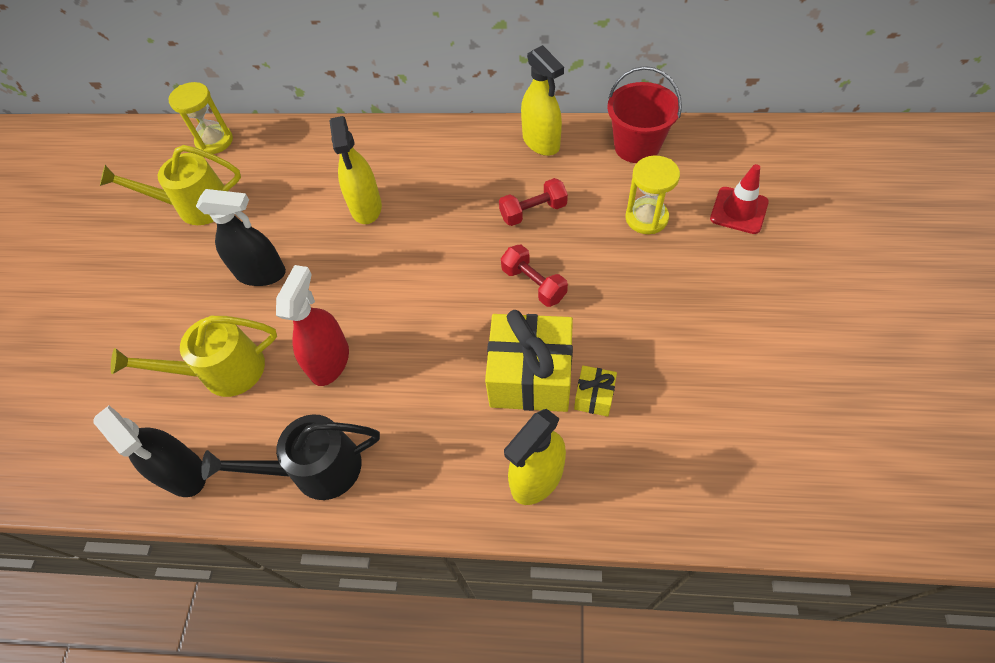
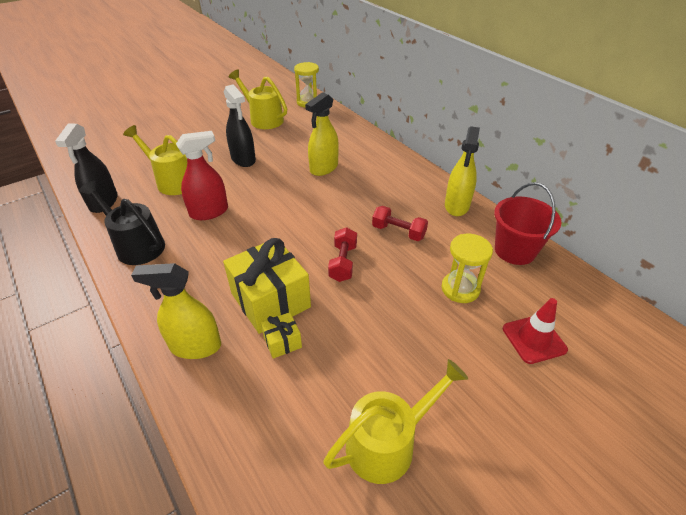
camera: 45 degrees right, 15 degrees down
(761, 379) = (389, 442): none -> yellow watering can

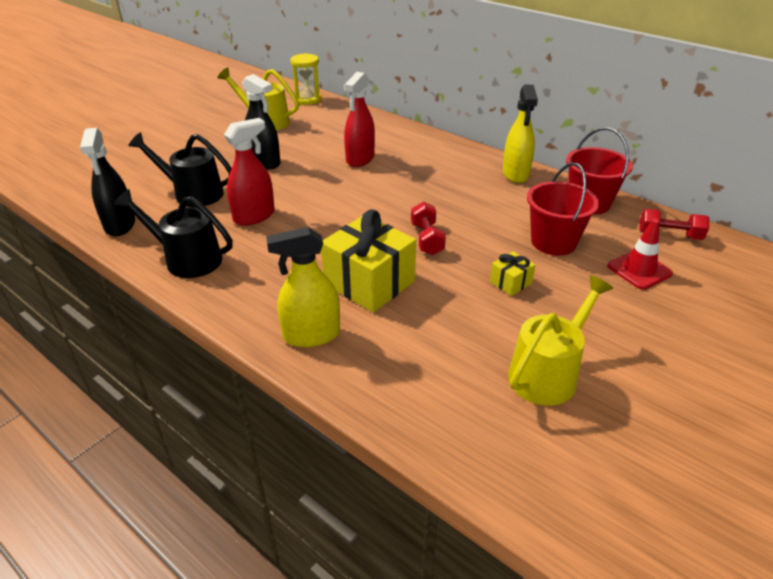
camera: 15 degrees left, 5 degrees down
(172, 181) = (192, 193): yellow watering can -> black watering can
(282, 342) = (402, 315): yellow gift -> yellow gift (510, 282)
(324, 168) = (360, 159): yellow spray bottle -> red spray bottle
(398, 232) = (469, 204): red dumbbell -> red dumbbell (669, 235)
(460, 289) = (553, 242): yellow hourglass -> red bucket

